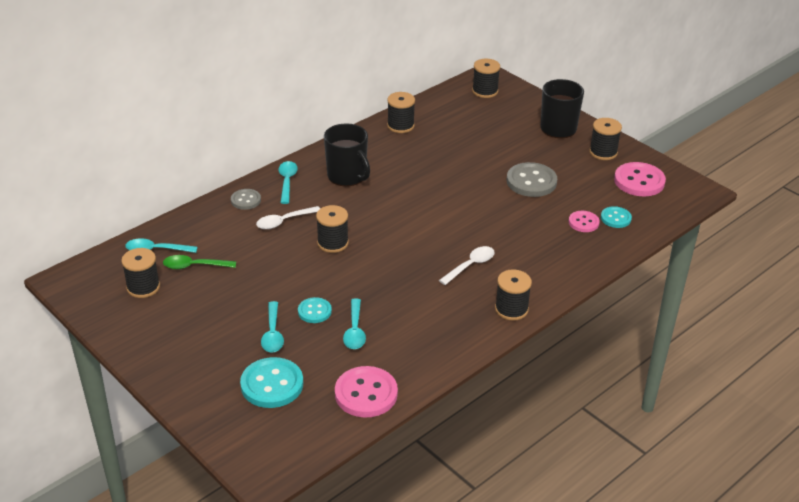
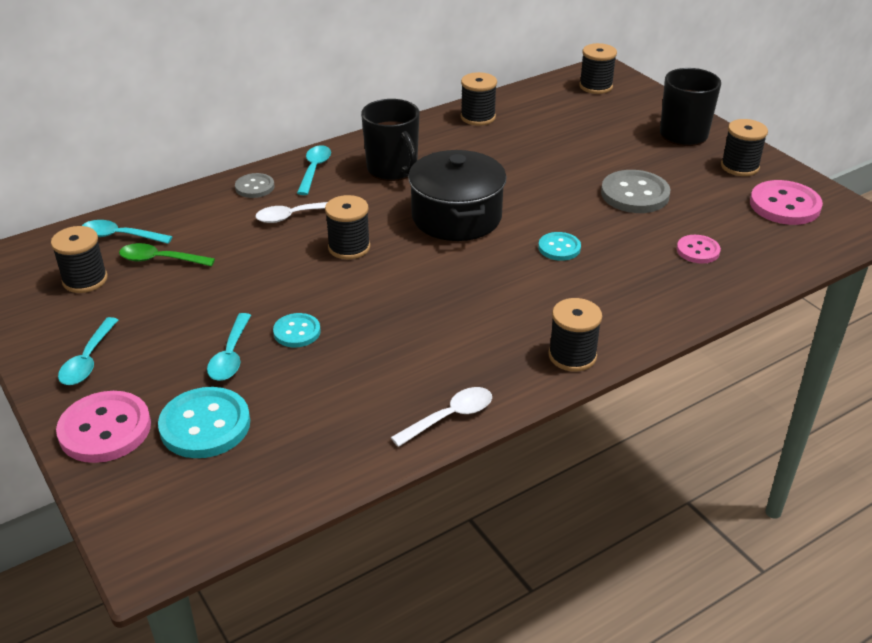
camera: 10 degrees right, 0 degrees up
(355, 331) = (343, 363): turquoise spoon -> turquoise spoon (88, 360)
(366, 394) = (332, 453): pink button -> pink button (105, 429)
(405, 211) = (456, 217): none -> black pot
(470, 265) = (528, 292): white spoon -> white spoon (450, 417)
(615, 218) = (744, 249): turquoise button -> turquoise button (559, 248)

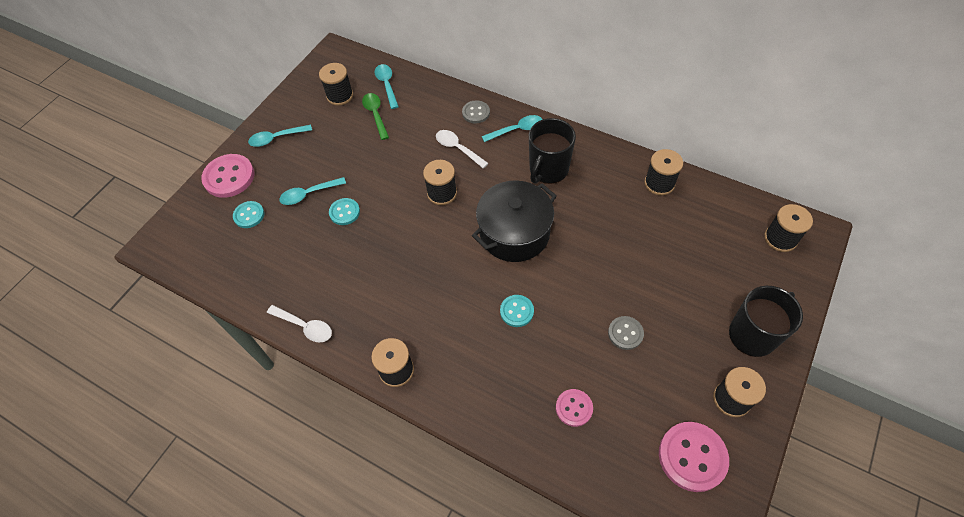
camera: 65 degrees right, 20 degrees up
(205, 425) = (249, 215): turquoise button -> turquoise button, size x0.58
(635, 194) = (625, 333): grey button -> grey button, size x0.58

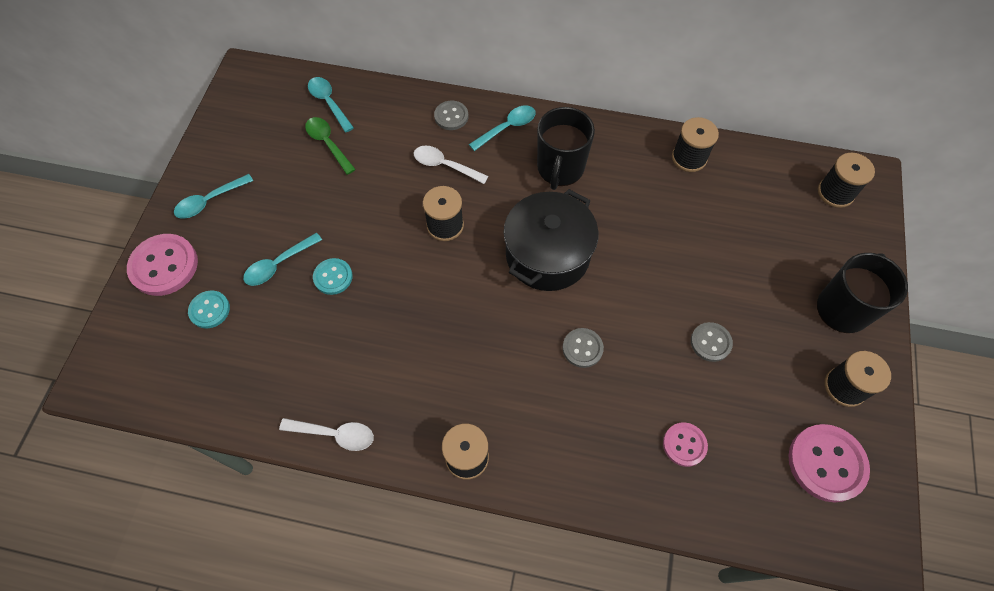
camera: 20 degrees left, 5 degrees up
(340, 96) = (273, 128): black spool -> none
(517, 311) = (582, 348): turquoise button -> grey button

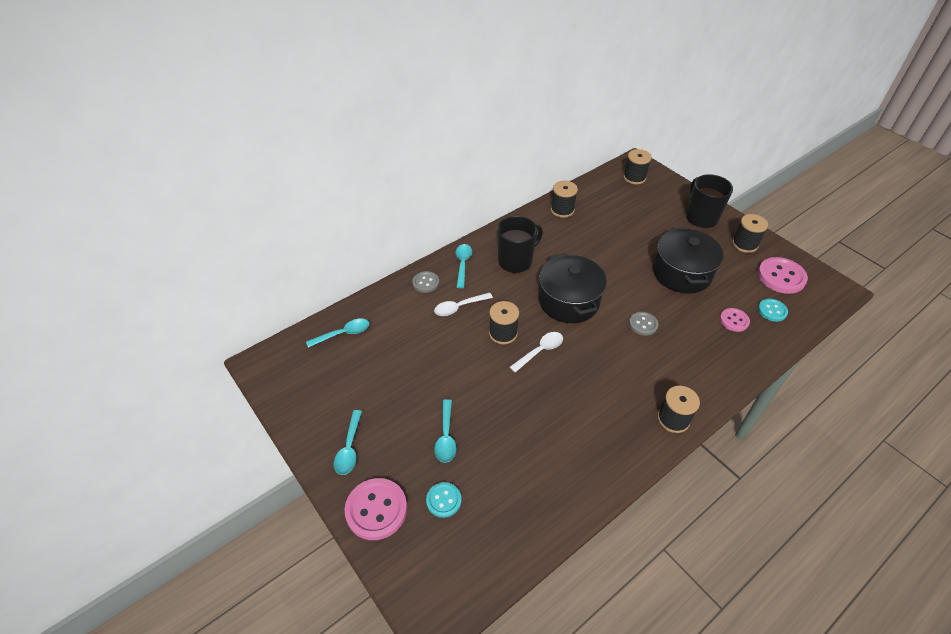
camera: 50 degrees left, 15 degrees down
(328, 143) = (376, 353): green spoon -> none
(329, 102) = (343, 334): turquoise spoon -> turquoise spoon turned 150 degrees clockwise
(333, 277) = (486, 412): turquoise button -> turquoise button (772, 311)
(335, 434) = (605, 479): white spoon -> white spoon (540, 351)
(560, 168) = (516, 260): black mug -> black mug turned 90 degrees counterclockwise
(710, 342) = (682, 273): grey button -> black pot

